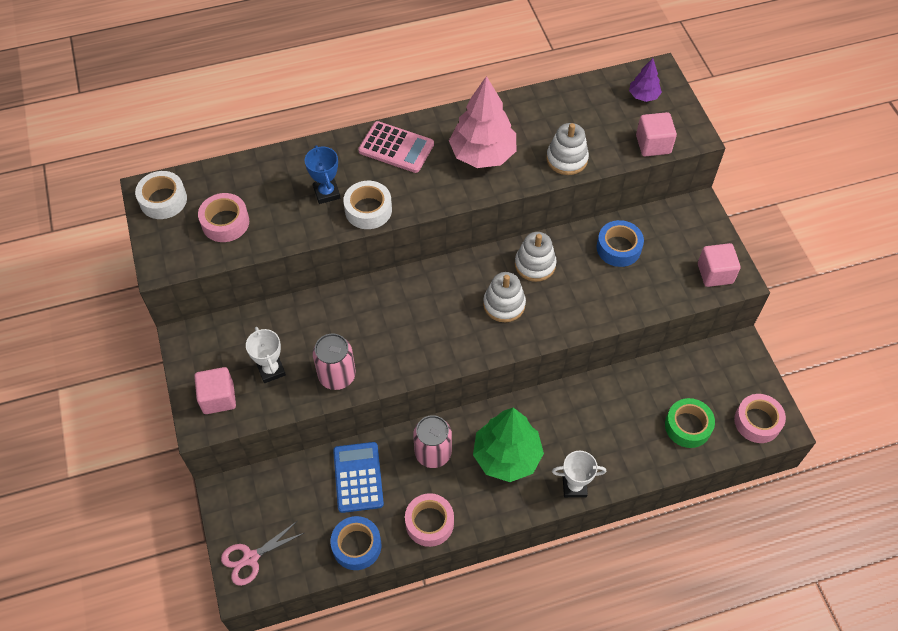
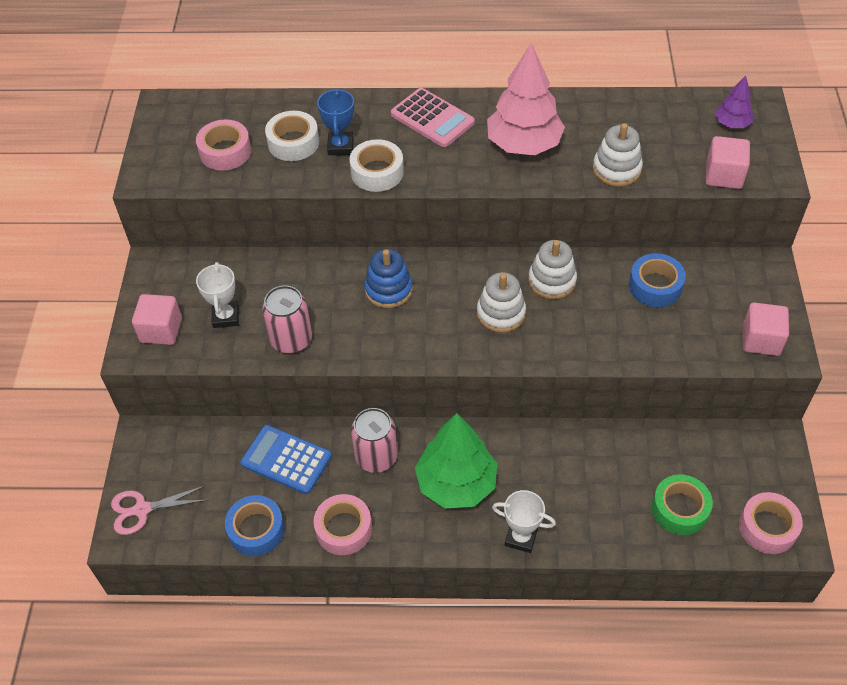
camera: 20 degrees right, 5 degrees down
(163, 200) = (173, 117): white tape -> white tape (293, 142)
(358, 477) = (286, 460): blue calculator -> blue calculator turned 75 degrees counterclockwise
(403, 308) = (388, 289): none -> blue stacking toy

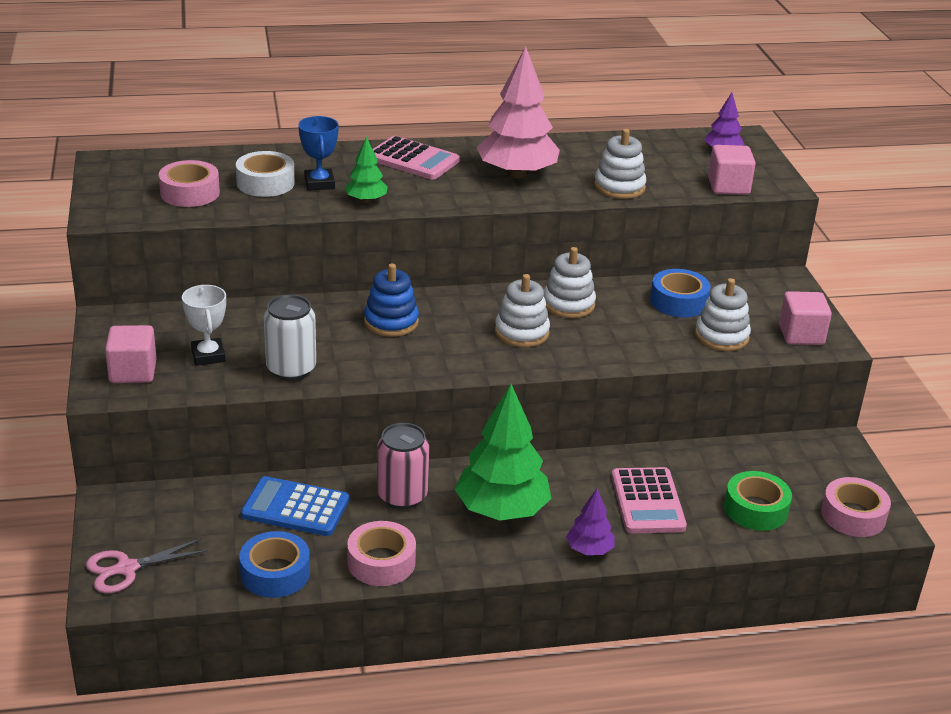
camera: 15 degrees left, 20 degrees down
(291, 340) = (291, 369): pink can -> white can
(377, 172) = (366, 200): white tape -> green tree
(521, 537) = (589, 550): white trophy -> purple tree
(585, 488) = (647, 501): none -> pink calculator
(684, 335) = (721, 336): none -> white stacking toy

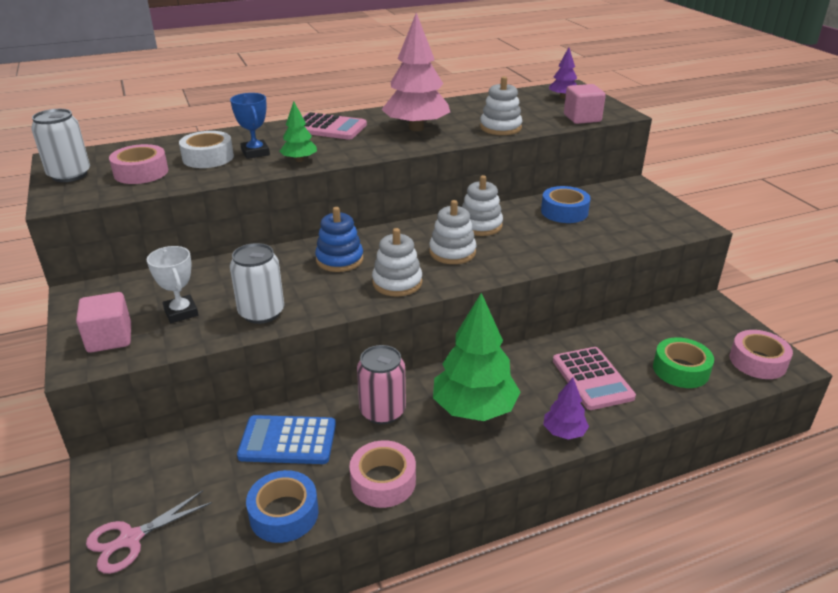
camera: 10 degrees left, 0 degrees up
(114, 185) = (69, 175): none -> white can
(721, 336) = (611, 232): white stacking toy -> white stacking toy (397, 283)
(801, 335) = (669, 223): pink cube -> none

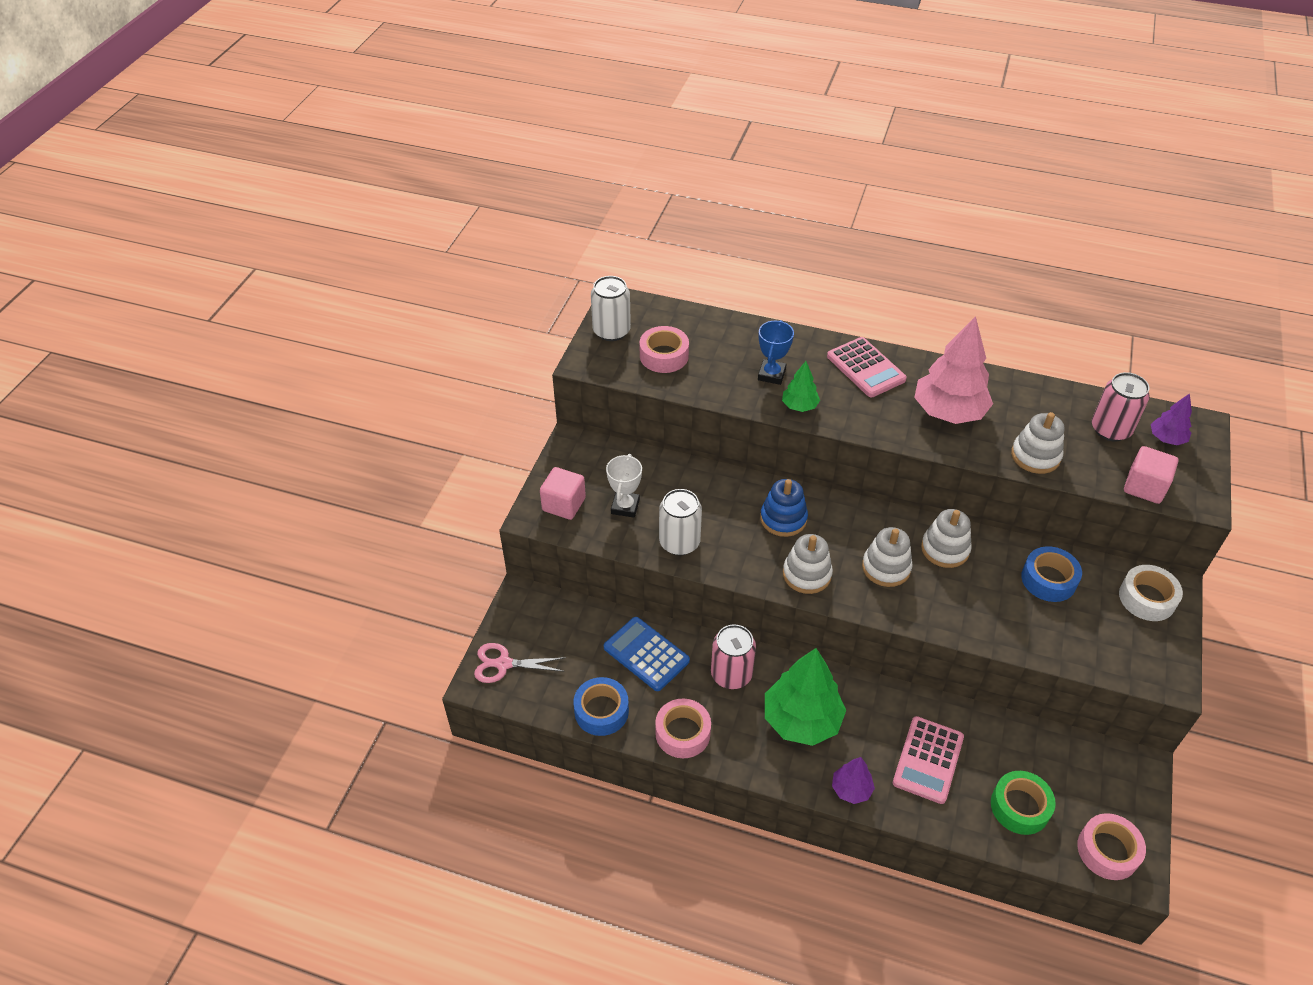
camera: 40 degrees right, 15 degrees up
(208, 157) = (728, 361): white tape -> white tape (1147, 598)
(527, 103) = (1110, 429): none -> pink can

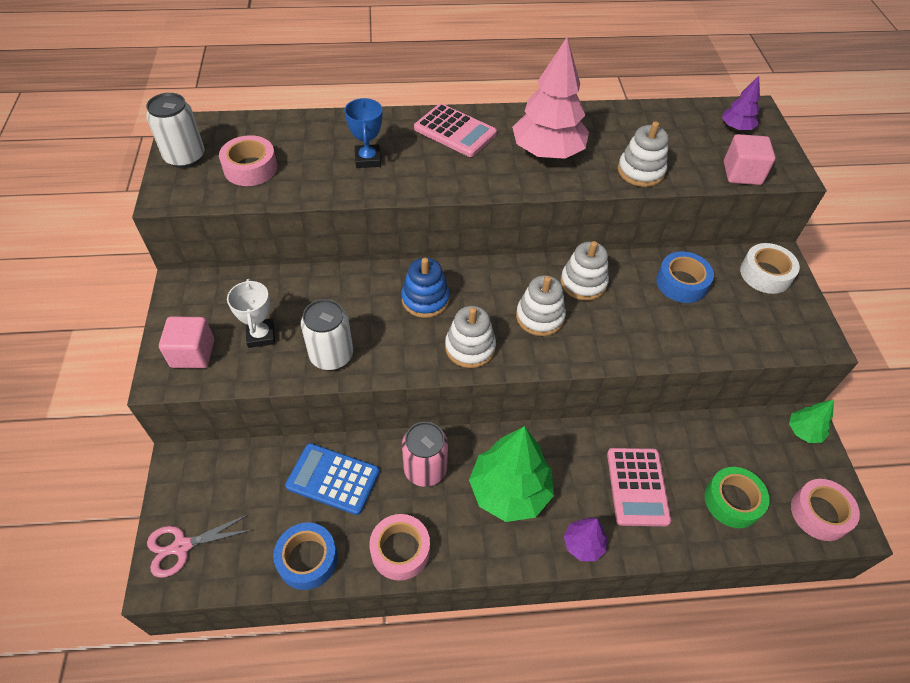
camera: 25 degrees left, 5 degrees up
(799, 406) = (407, 182): green tree -> green tree (804, 431)
(1110, 429) = (689, 132): pink can -> none

